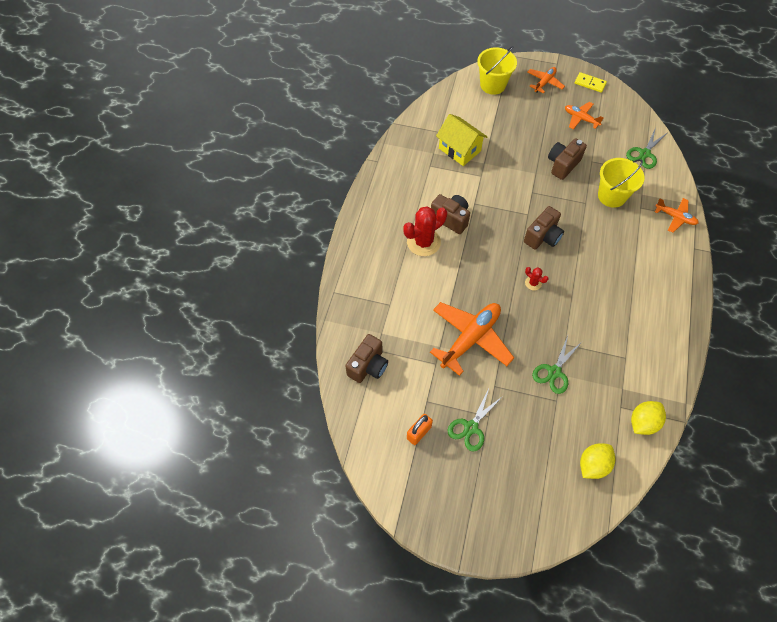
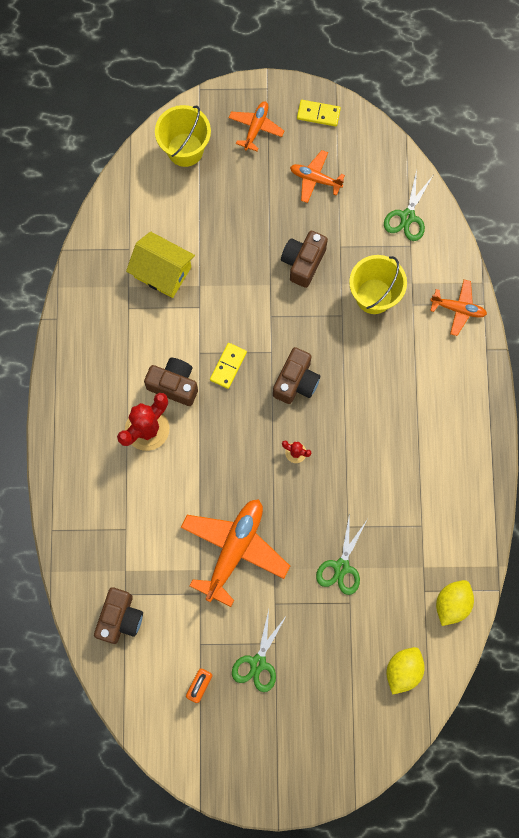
camera: 15 degrees left, 15 degrees up
(494, 216) = (228, 366): none -> yellow domino

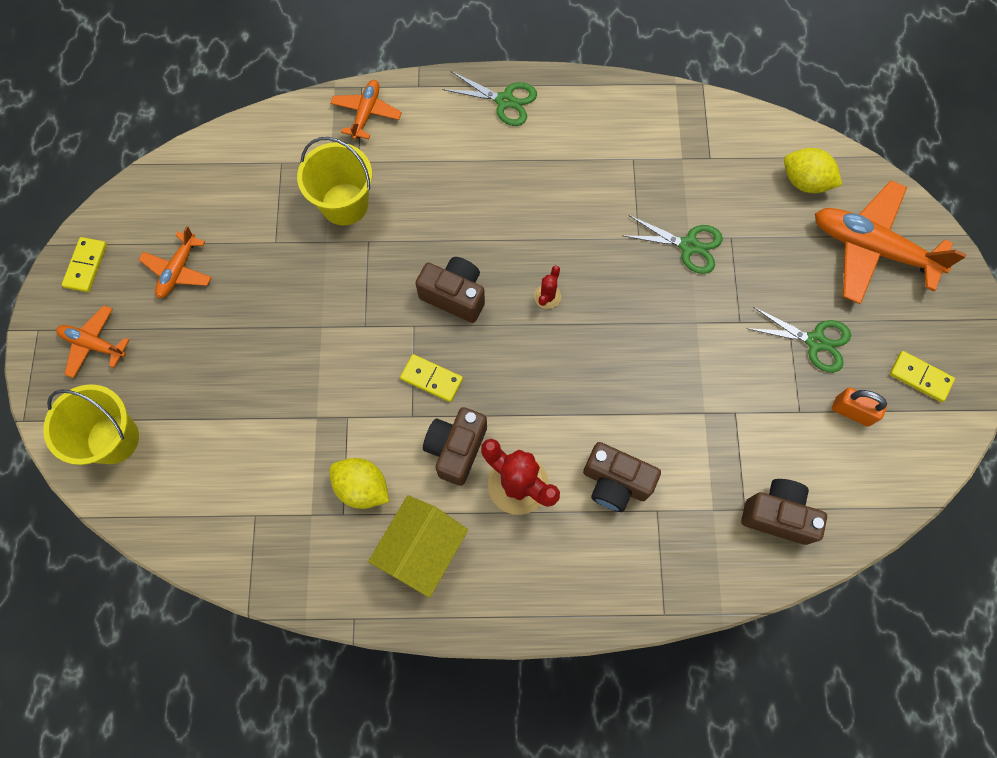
camera: 90 degrees left, 5 degrees down
(162, 272) = (293, 467): yellow house -> yellow house (422, 550)
(227, 745) = (920, 377): none -> yellow domino
(234, 550) = (676, 370): orange plane -> orange plane (872, 248)
(303, 262) = (293, 286): brown camera -> brown camera (615, 482)
(407, 217) = (242, 164): green scissors -> green scissors (505, 101)
(452, 603) = (722, 130): yellow lemon -> yellow lemon (362, 487)

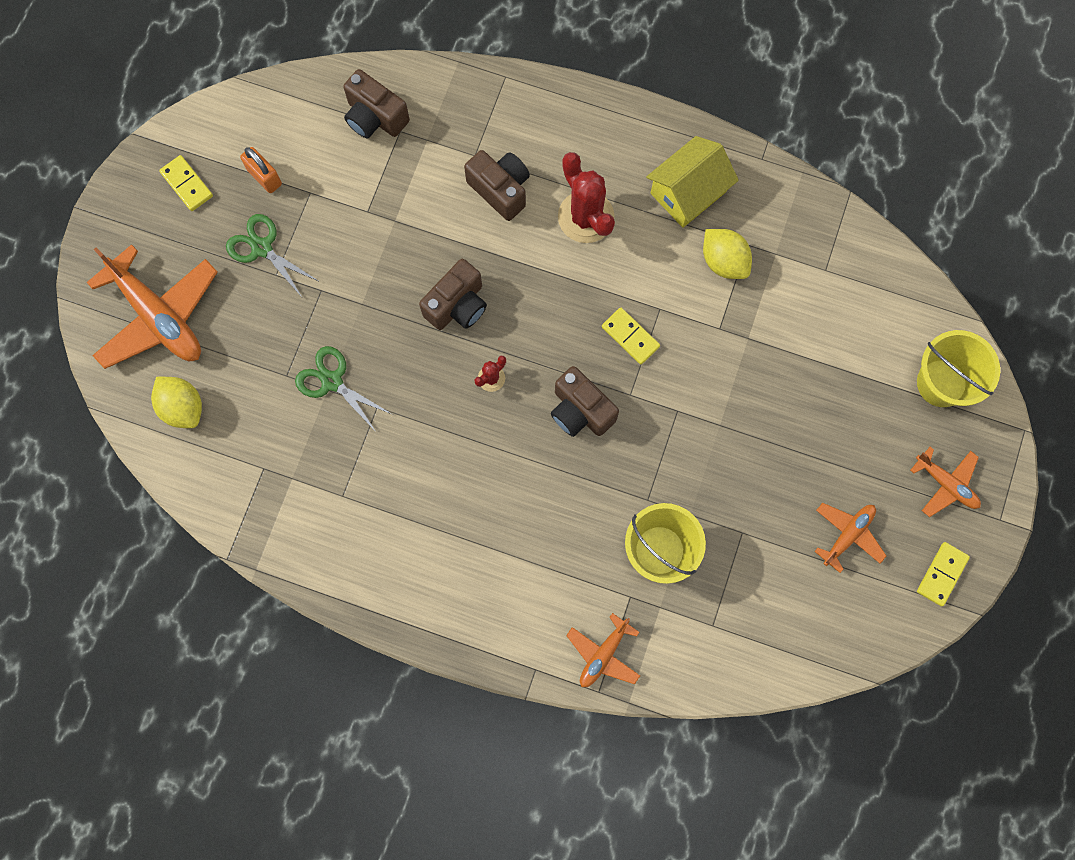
camera: 160 degrees left, 5 degrees up
(456, 449) = (629, 266): brown camera -> brown camera (457, 305)
(505, 101) = (448, 615): green scissors -> none

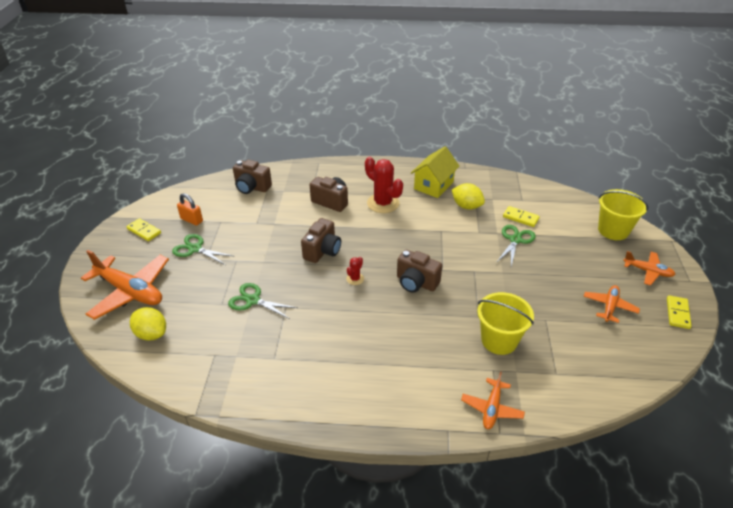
camera: 15 degrees left, 35 degrees down
(630, 337) = (430, 245): yellow domino -> yellow domino (520, 218)
(771, 362) = (515, 240): none -> green scissors

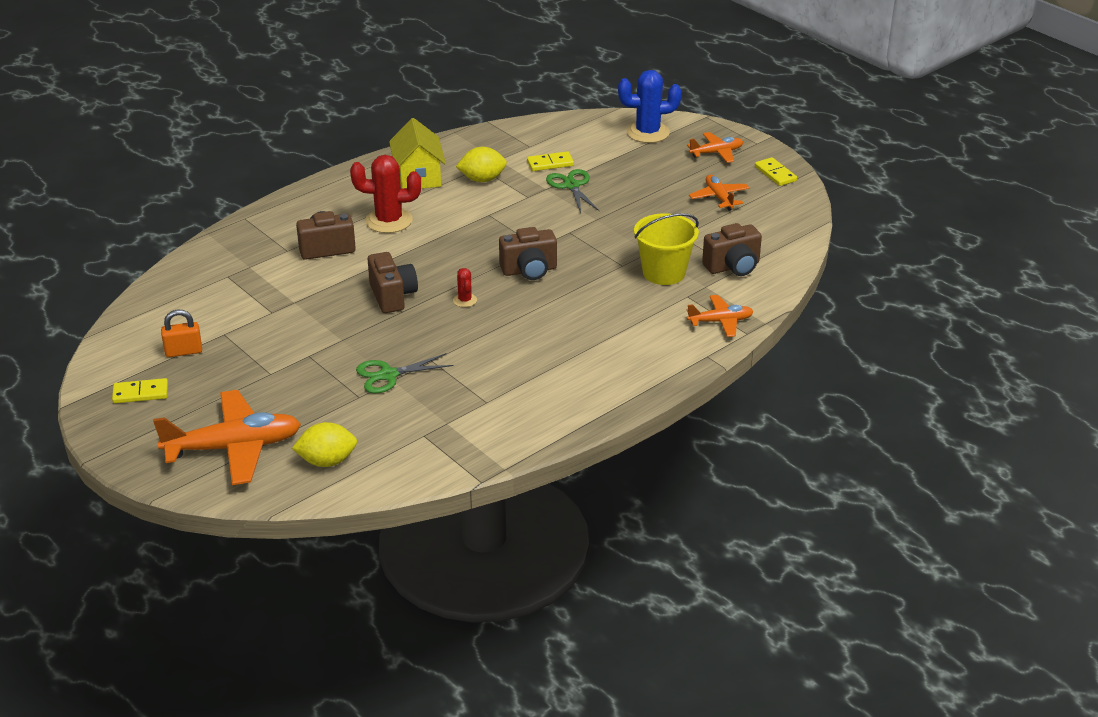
camera: 45 degrees left, 5 degrees down
(195, 249) = (240, 373): green scissors -> none
(252, 187) = (202, 283): brown camera -> brown camera (733, 267)
(492, 408) = (720, 321): orange plane -> orange plane turned 75 degrees counterclockwise
(613, 230) = (648, 132): yellow bucket -> blue cactus

